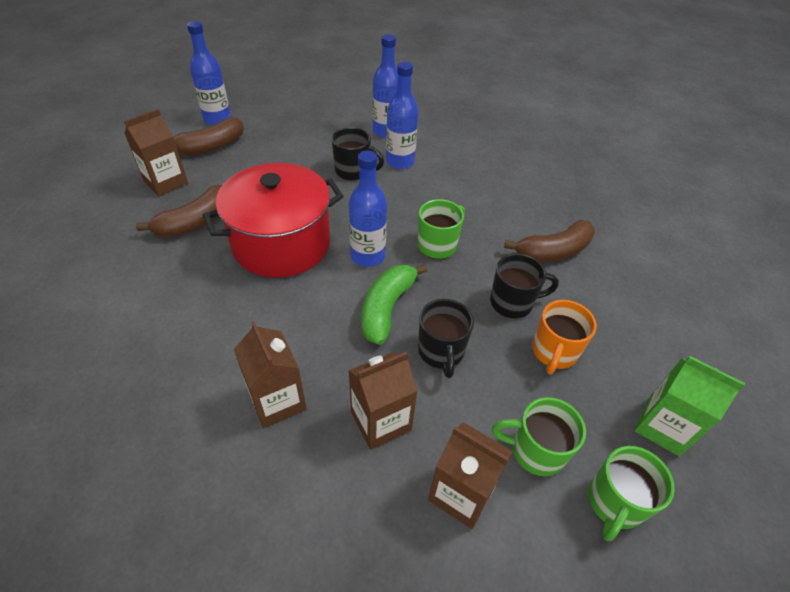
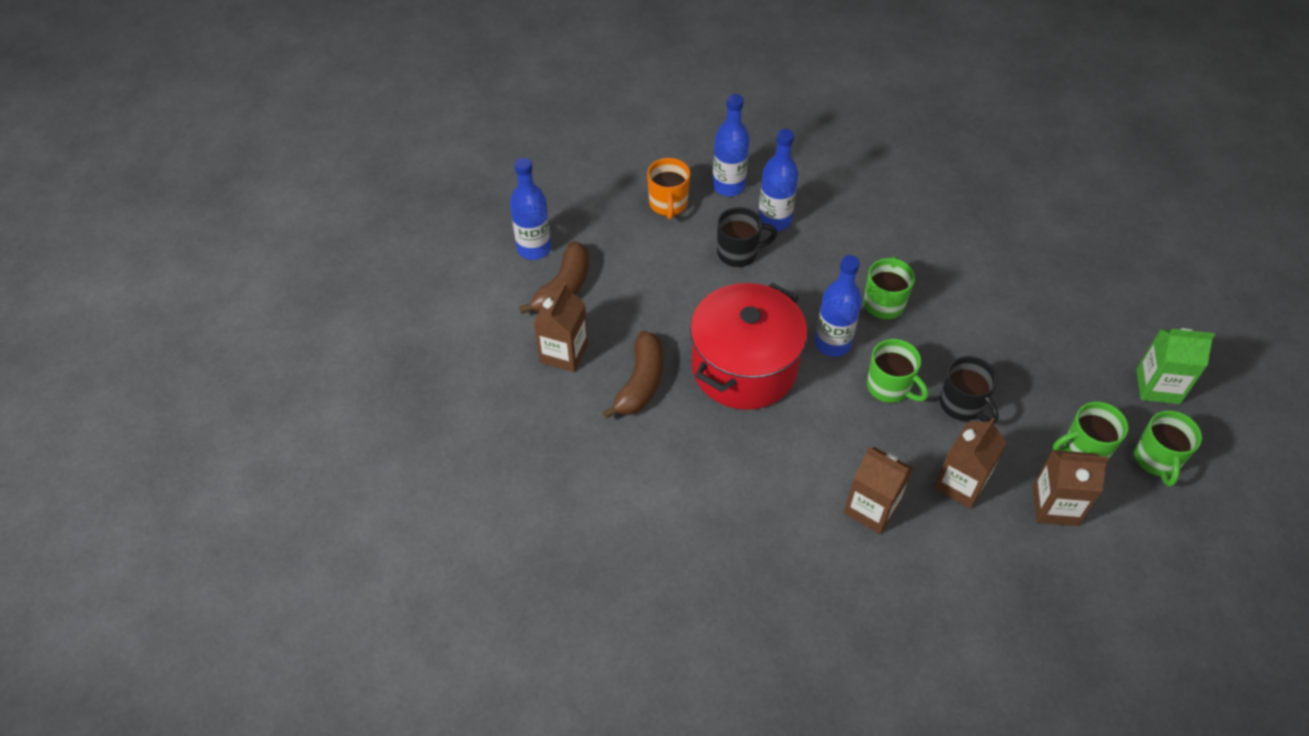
camera: 25 degrees left, 5 degrees up
(386, 308) = (889, 387): green banana -> green mug
(512, 302) = (986, 332): black mug -> none
(553, 251) = (985, 262): brown banana -> none
(554, 352) = (1047, 362): orange mug -> orange mug (668, 204)

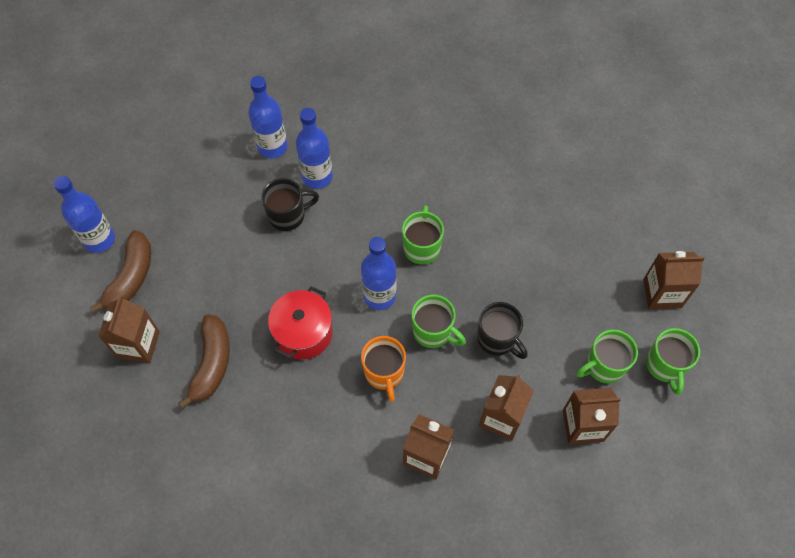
camera: 10 degrees left, 10 degrees up
(668, 204) = (219, 174): orange mug -> orange mug (384, 373)
(744, 367) = (303, 333): red pot -> red pot, size x0.61
(1157, 386) = (662, 293): green carton -> brown carton

